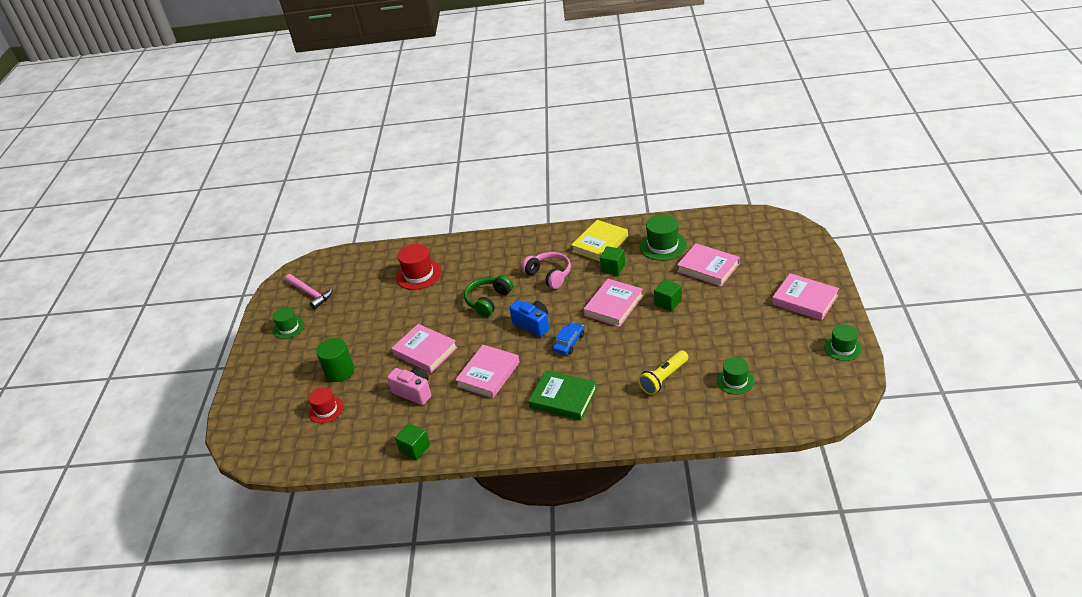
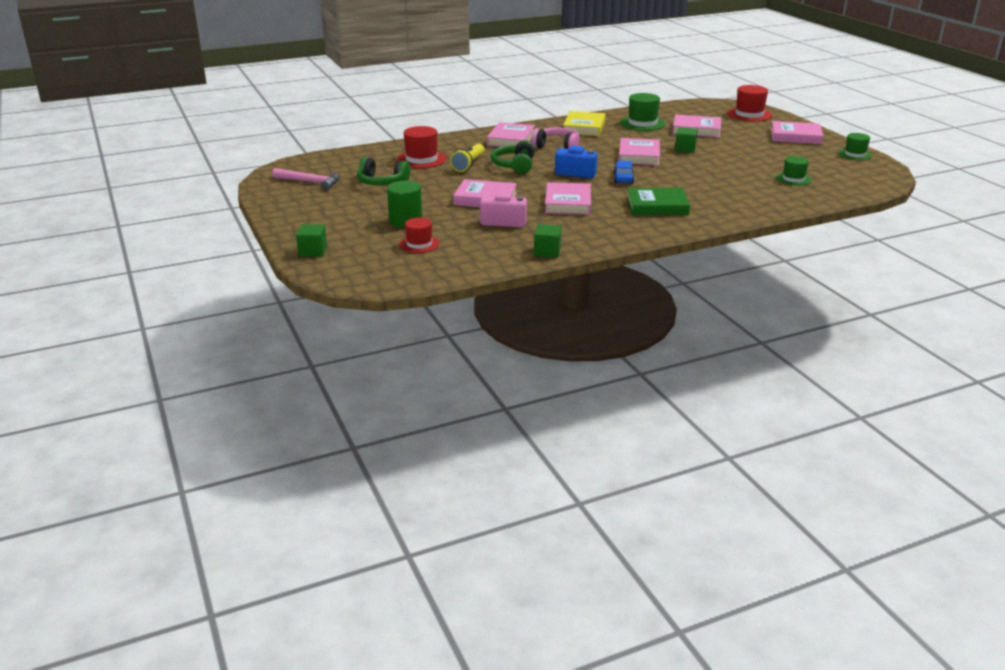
camera: 30 degrees left, 10 degrees down
(288, 327) = (310, 204): green hat -> none
(363, 305) = (382, 182): none -> green headphones
(517, 254) = (511, 139): none -> pink book
(613, 268) = (612, 138): green cube -> green cube (313, 251)
(663, 378) = (732, 185): yellow flashlight -> yellow flashlight (468, 165)
(789, 247) = (749, 114): none -> red hat

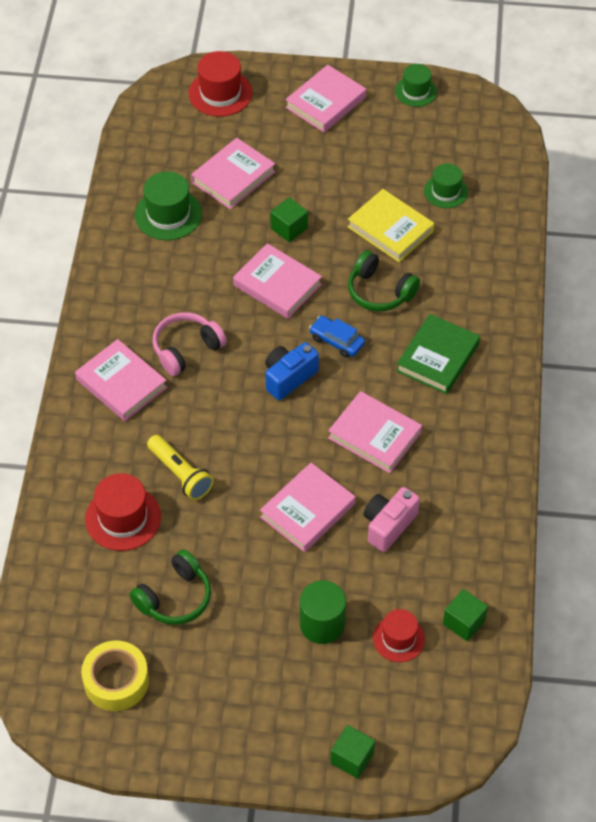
camera: 60 degrees left, 25 degrees up
(310, 182) = (116, 681): pink hammer -> yellow tape
(515, 166) = (220, 427): green headphones -> green headphones (380, 291)
(547, 252) = (493, 524): green cube -> green cube (464, 622)
(584, 127) = (136, 282): yellow book -> yellow book (390, 229)

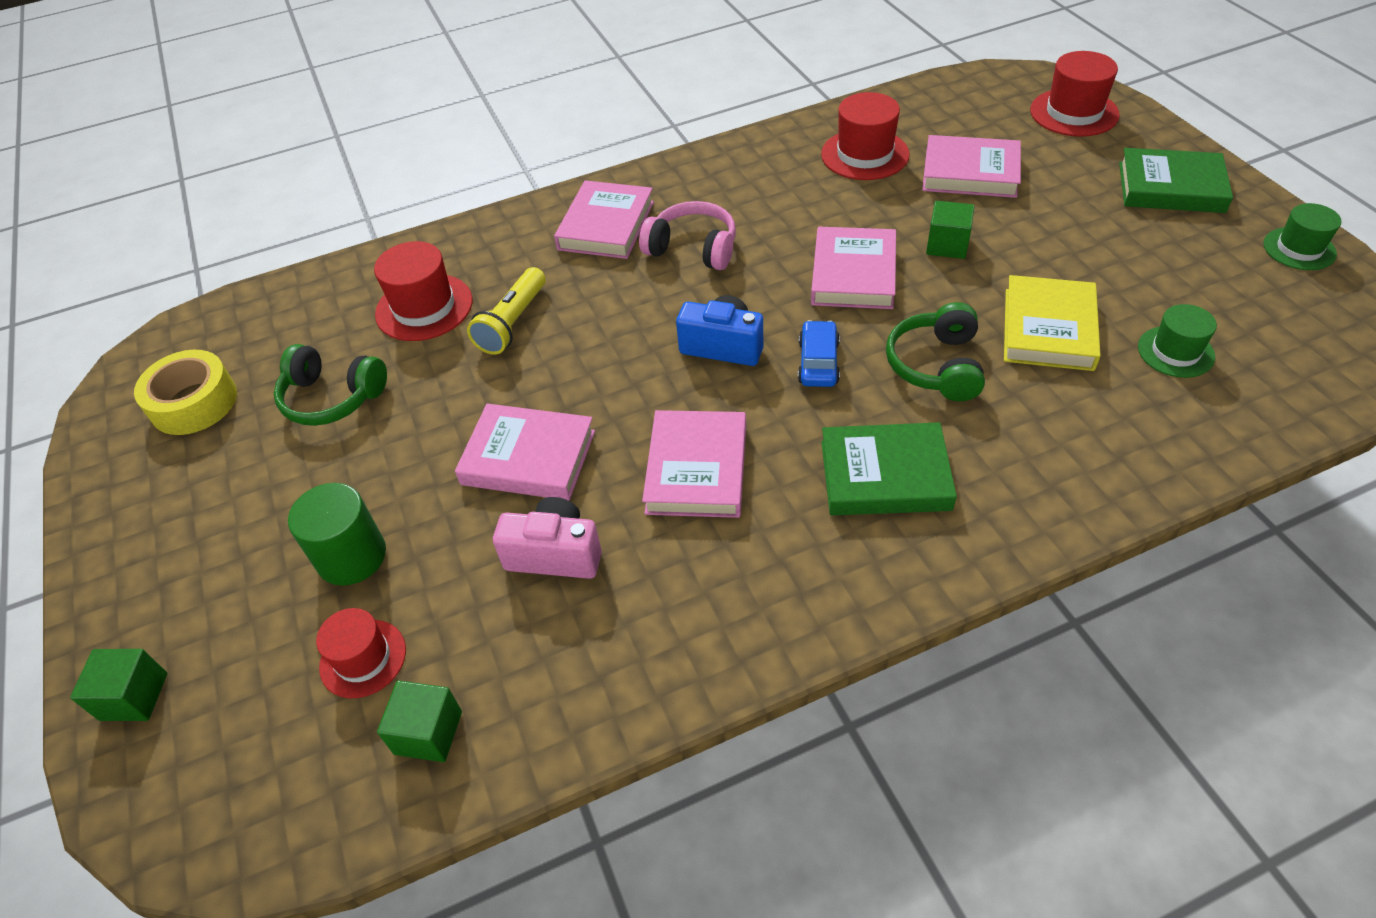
camera: 65 degrees right, 5 degrees down
(168, 214) = (865, 154): green hat -> red hat
(325, 102) = (1170, 187): pink book -> green book

